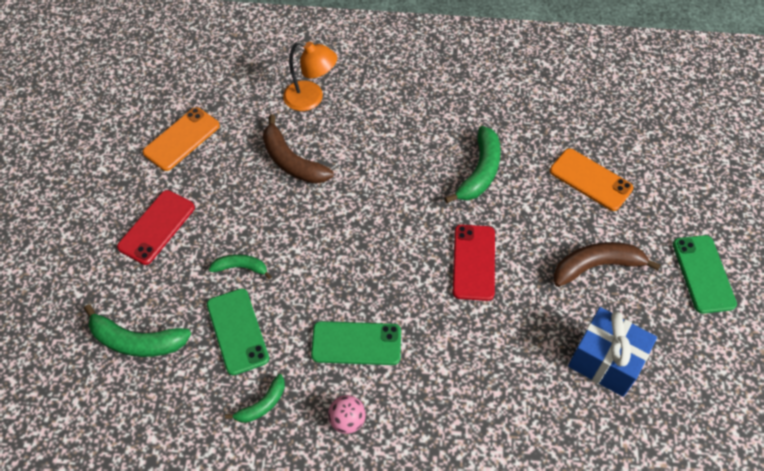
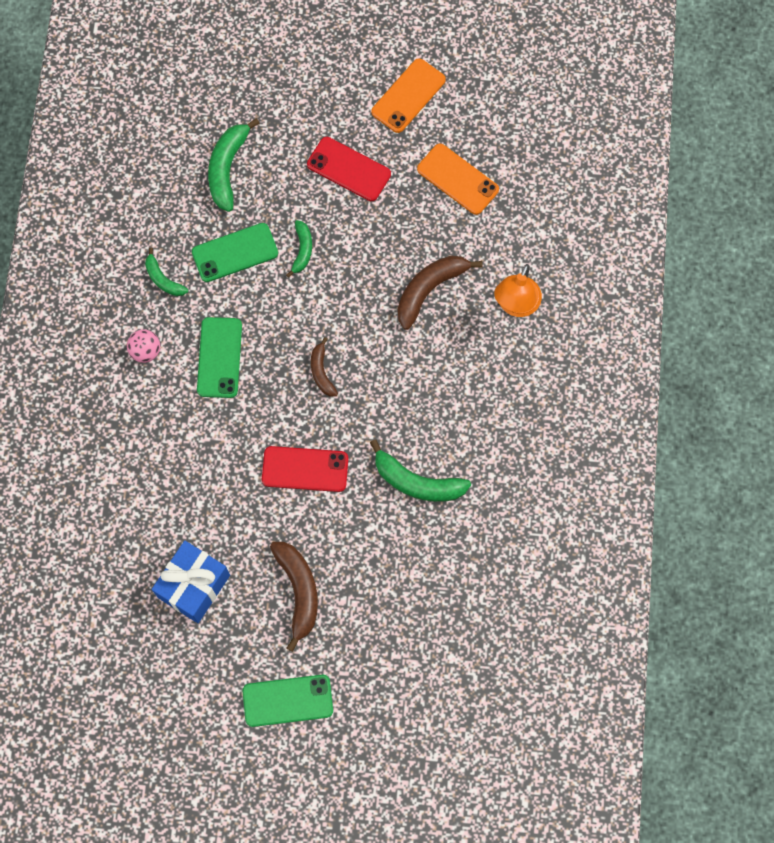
camera: 90 degrees right, 15 degrees up
(373, 249) = (321, 372): none -> brown banana
(590, 179) = (407, 599): orange phone -> orange phone (408, 96)

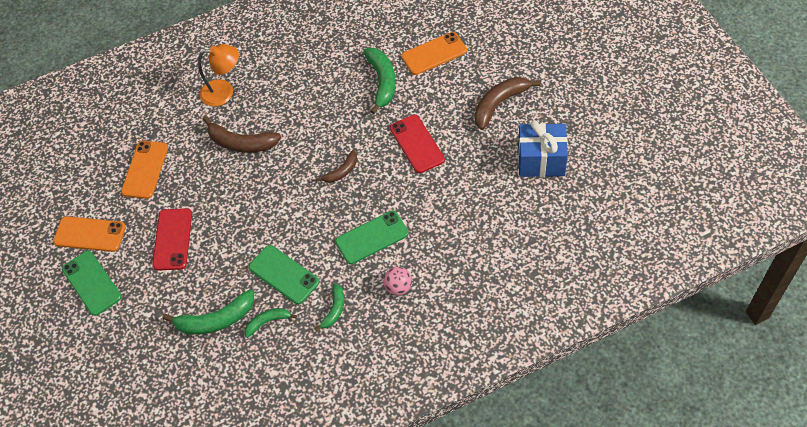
camera: 115 degrees left, 15 degrees down
(287, 700) = (570, 73): green phone -> green phone (91, 283)
(302, 250) = (256, 233): green banana -> green banana (267, 322)
(420, 564) = (434, 54): none -> orange phone

